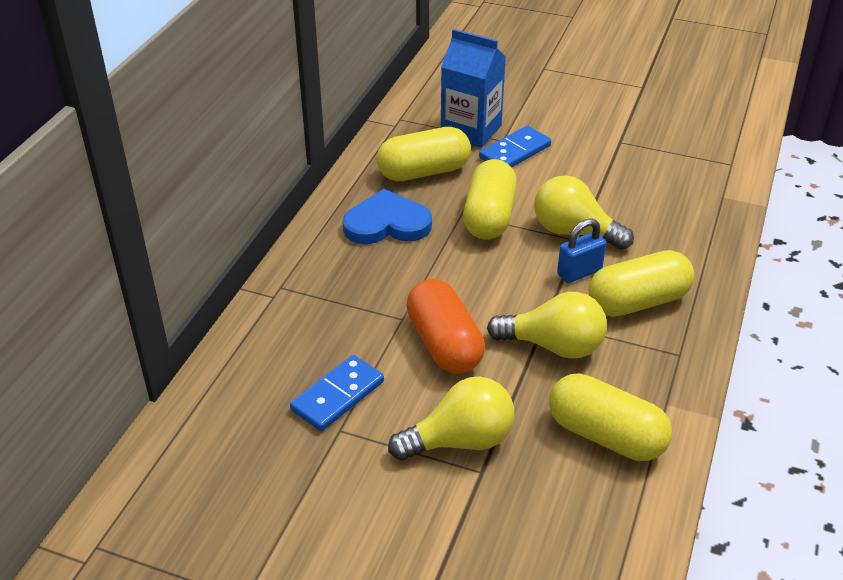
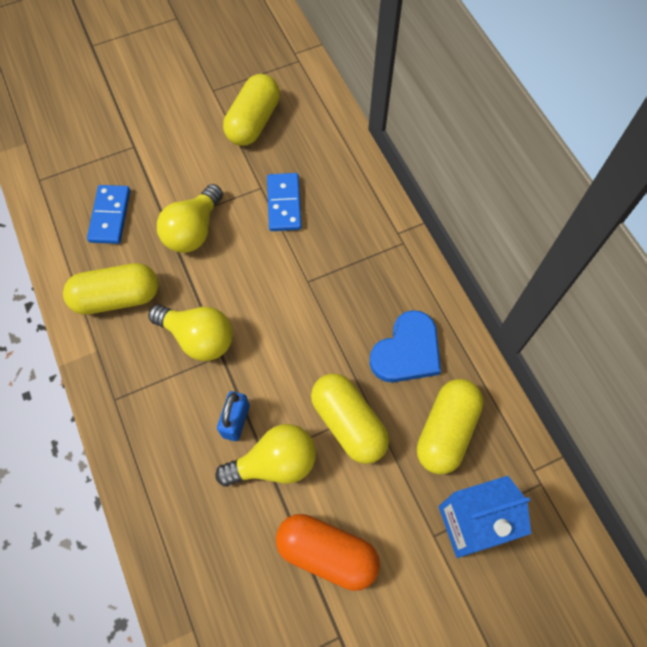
camera: 135 degrees right, 25 degrees up
(444, 344) = (264, 283): orange capsule -> orange capsule (327, 553)
(515, 152) = (408, 527): blue domino -> blue domino (110, 216)
(553, 346) = (198, 338): yellow light bulb -> yellow light bulb turned 120 degrees counterclockwise
(637, 302) = (174, 426): yellow capsule -> yellow capsule (253, 122)

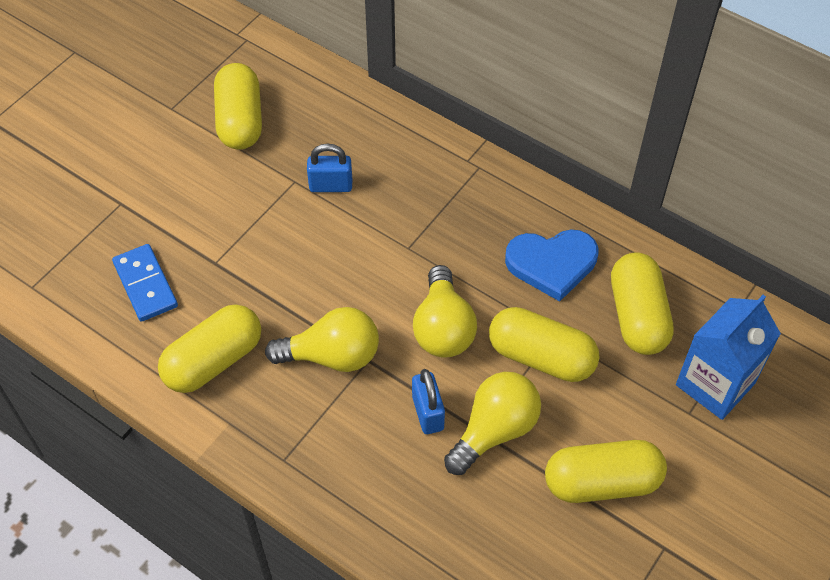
camera: 30 degrees left, 10 degrees down
(193, 230) = (251, 256): yellow light bulb -> yellow light bulb (443, 328)
(284, 204) = (331, 186): blue domino -> blue padlock
(327, 553) = (601, 482): orange capsule -> yellow capsule
(407, 351) = (552, 264): blue heart -> blue heart turned 75 degrees clockwise

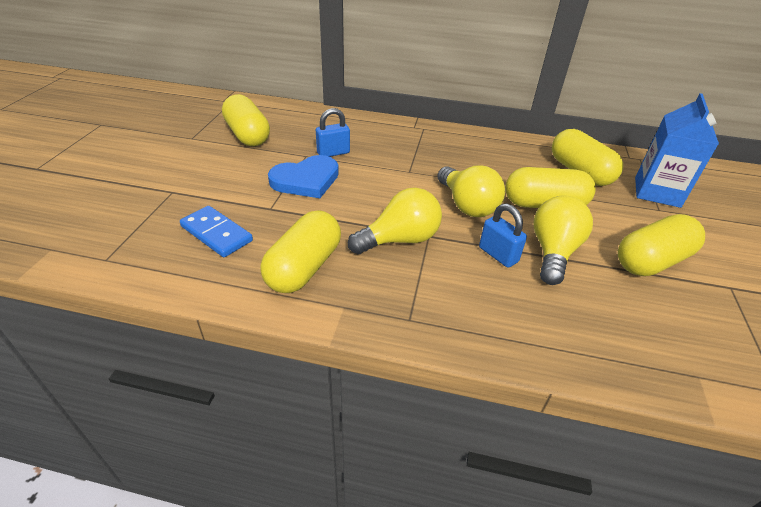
camera: 25 degrees left, 15 degrees down
(552, 264) = (506, 160): blue heart -> blue heart (306, 180)

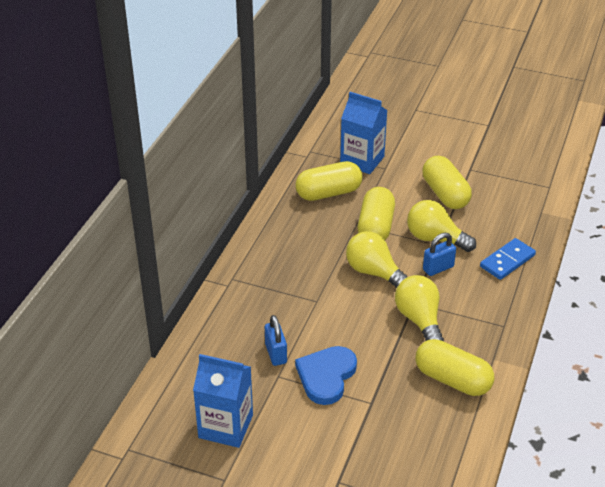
camera: 80 degrees left, 0 degrees up
(217, 233) = (408, 438): blue domino -> blue domino (507, 261)
(248, 135) = (225, 426): yellow capsule -> blue carton
(306, 180) = (326, 376): blue heart -> blue heart turned 135 degrees counterclockwise
(467, 205) = (374, 272): yellow light bulb -> yellow light bulb turned 120 degrees counterclockwise

